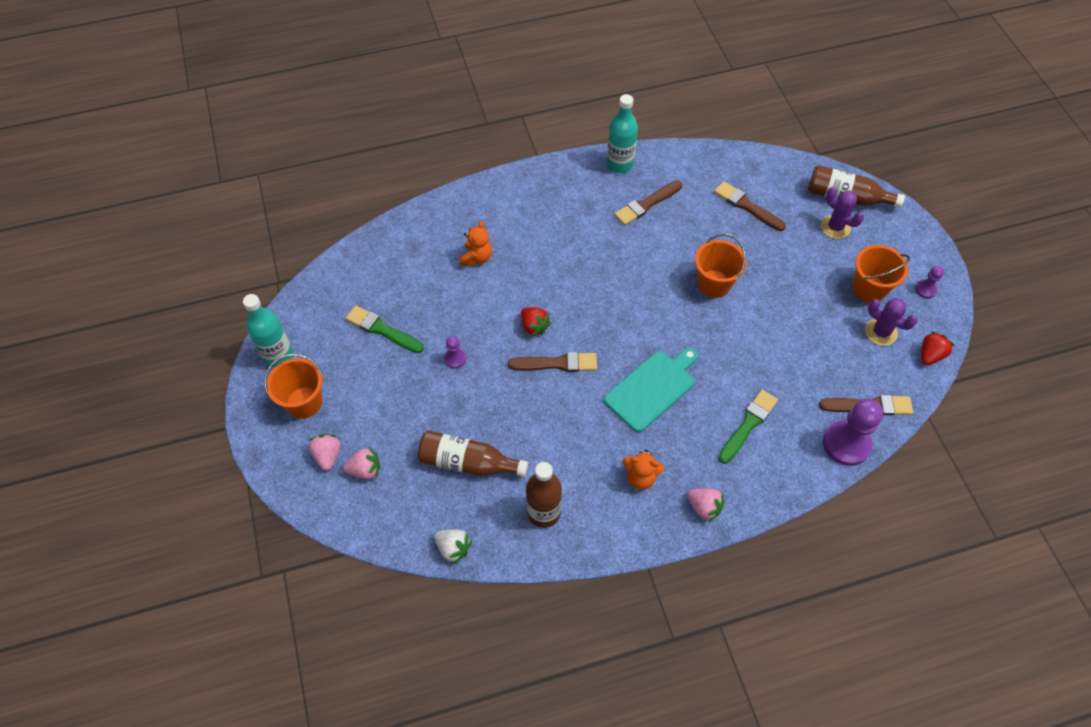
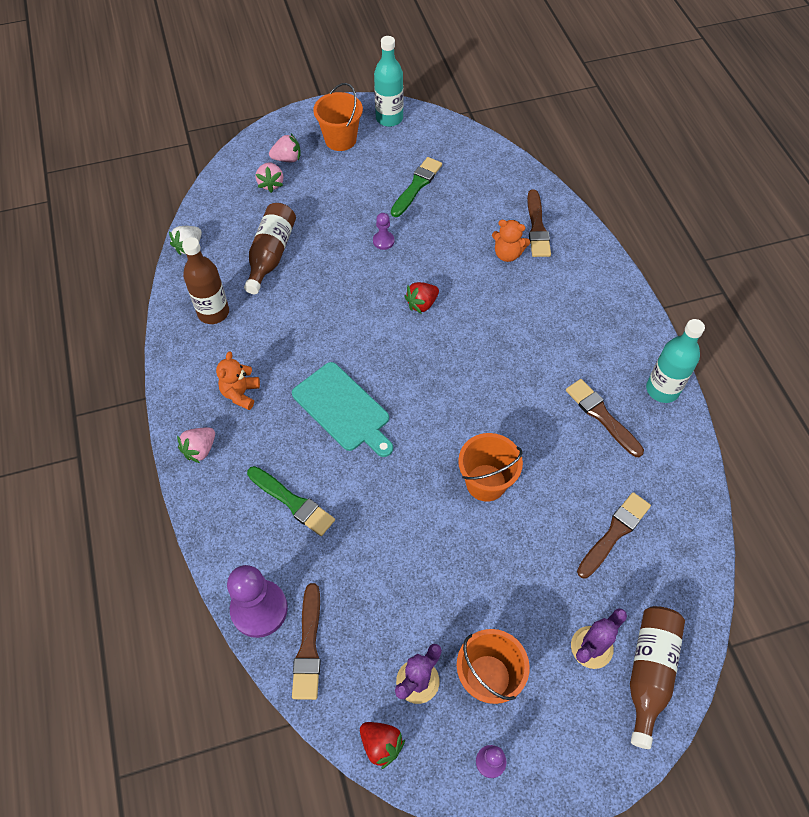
camera: 90 degrees right, 0 degrees up
(557, 363) = (376, 323): brown brush -> brown brush (537, 227)

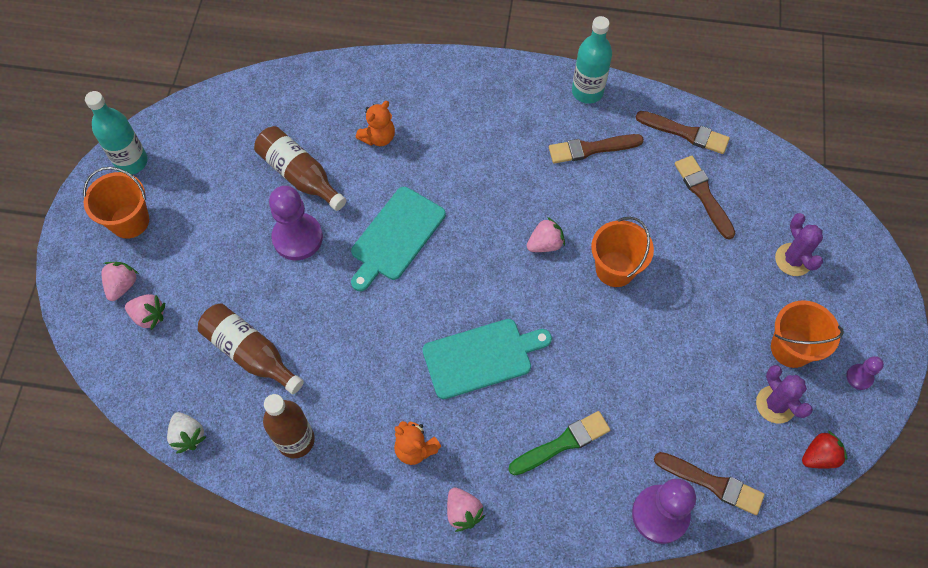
camera: 65 degrees left, 5 degrees up
(383, 241) = (297, 238): purple pawn -> purple pawn, size x2.04
(416, 186) = (243, 176): green brush -> none
(422, 304) = (396, 236): red strawberry -> turquoise cutting board
(478, 416) = (545, 244): none -> pink strawberry
(537, 227) = (361, 98): brown brush -> brown brush (685, 133)
(649, 672) = (827, 230): brown bottle -> brown bottle (300, 175)

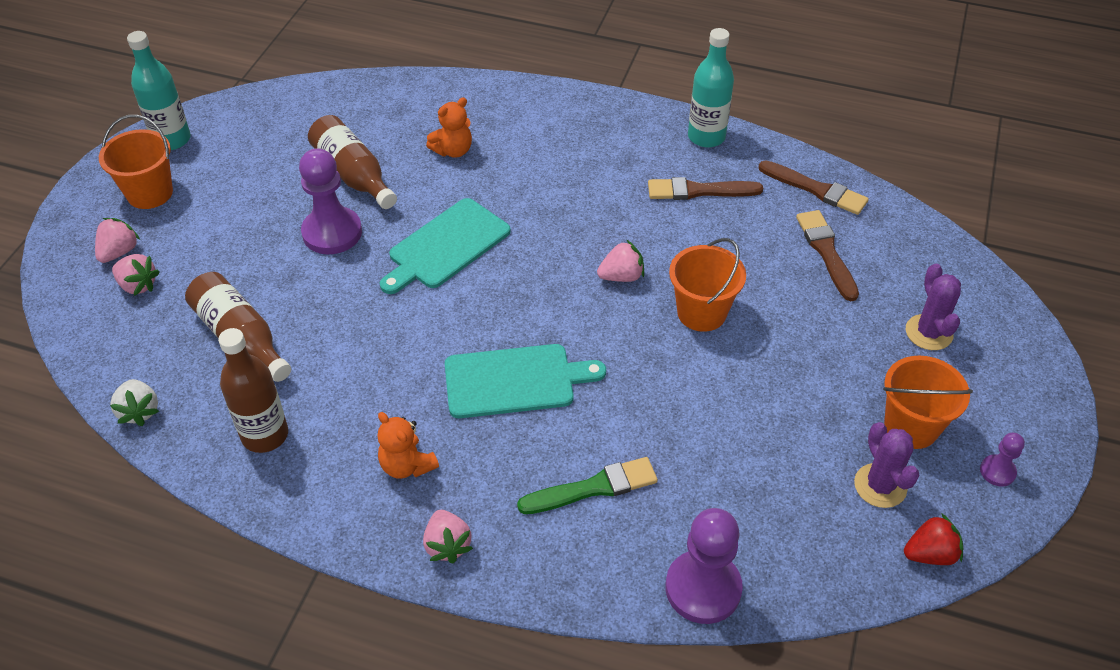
camera: 10 degrees right, 15 degrees down
(712, 483) = (779, 563): brown brush -> none

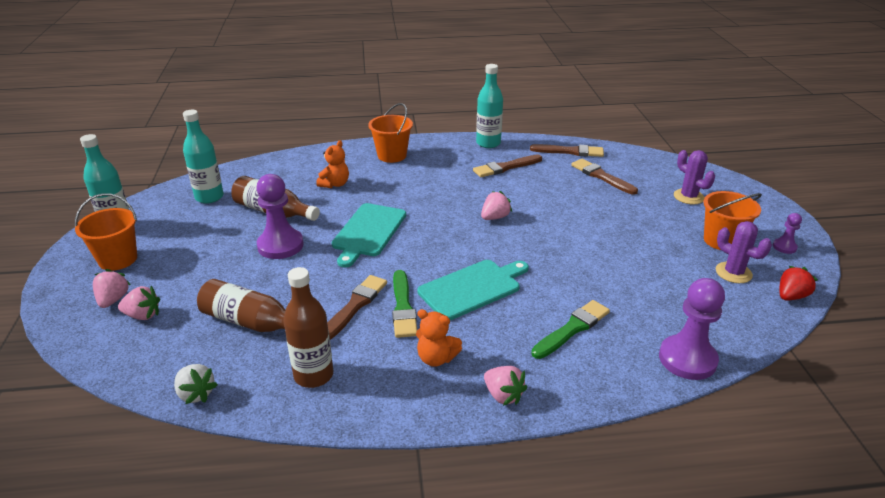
camera: 25 degrees left, 15 degrees down
(293, 125) = (209, 197): none -> turquoise bottle
(363, 356) = (355, 306): none -> brown brush
(415, 378) = (403, 307): none -> green brush
(701, 312) = (558, 221): orange bucket -> orange bucket (392, 155)

